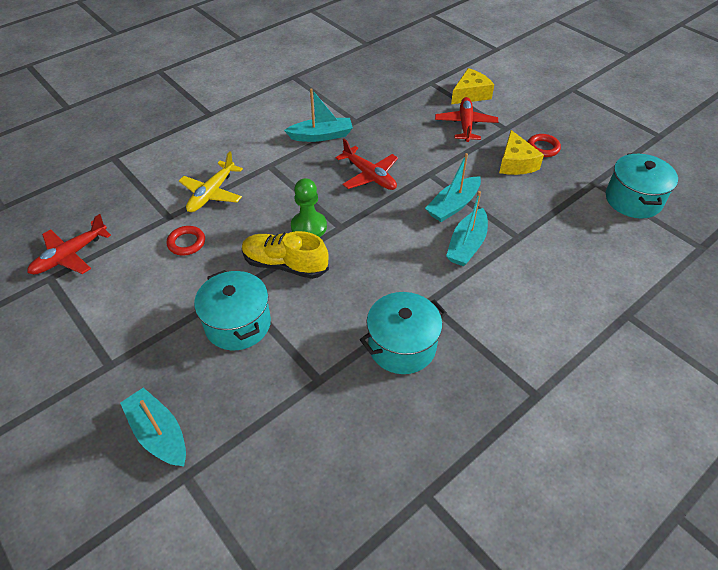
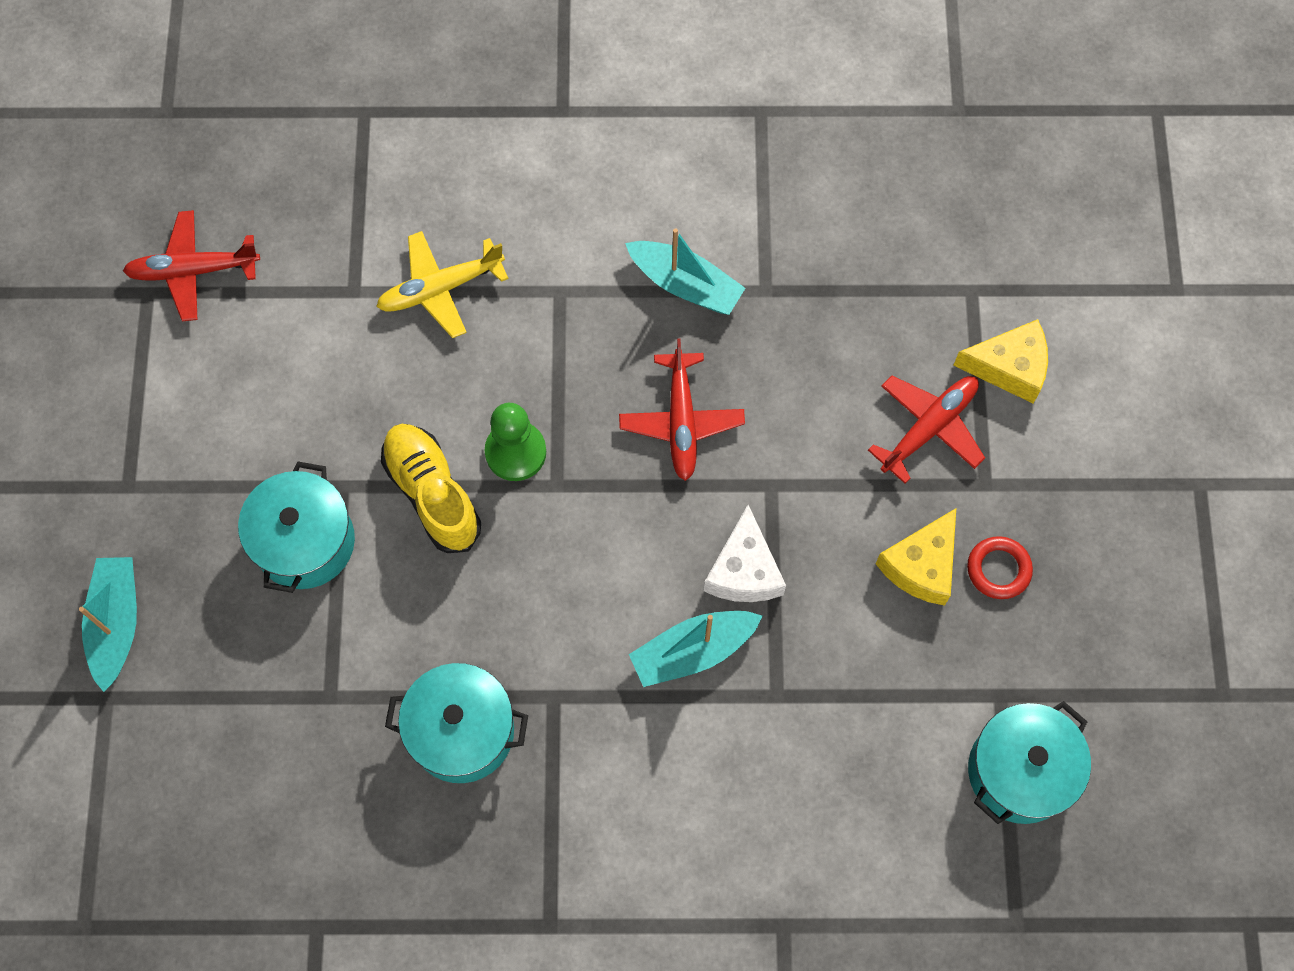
camera: 40 degrees right, 20 degrees up
(186, 243) = (342, 358): red ring -> none
(453, 206) = (744, 570): turquoise boat -> white cheese

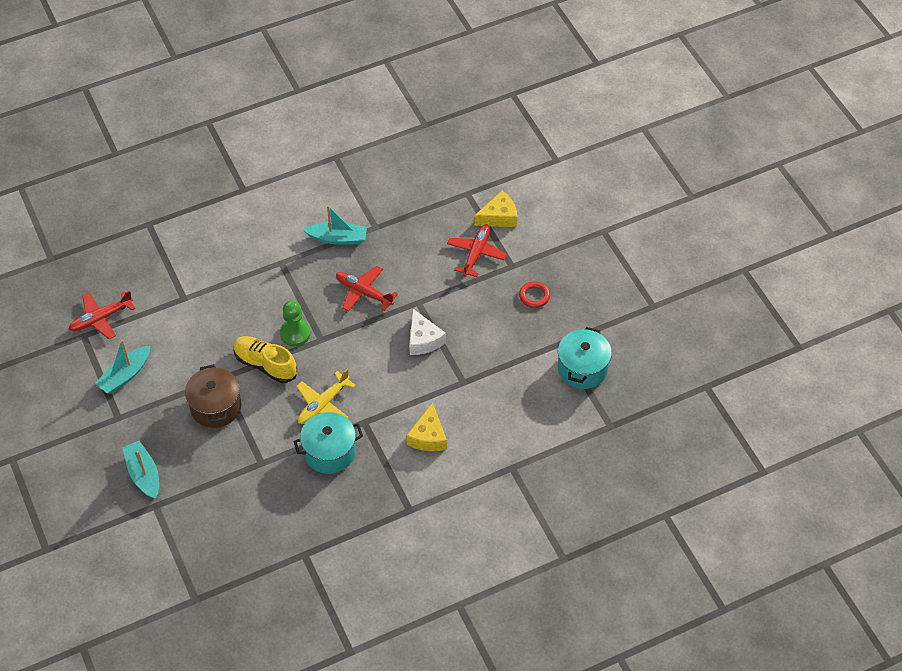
camera: 25 degrees left, 15 degrees down
(305, 542) = (216, 407): turquoise pot -> brown pot
(441, 288) = (224, 282): yellow plane -> yellow plane (323, 404)
(681, 421) = (364, 292): red plane -> red plane turned 150 degrees clockwise
(693, 651) = (417, 380): turquoise boat -> turquoise boat (125, 375)
(921, 565) = (500, 307): yellow cheese -> yellow cheese (428, 436)

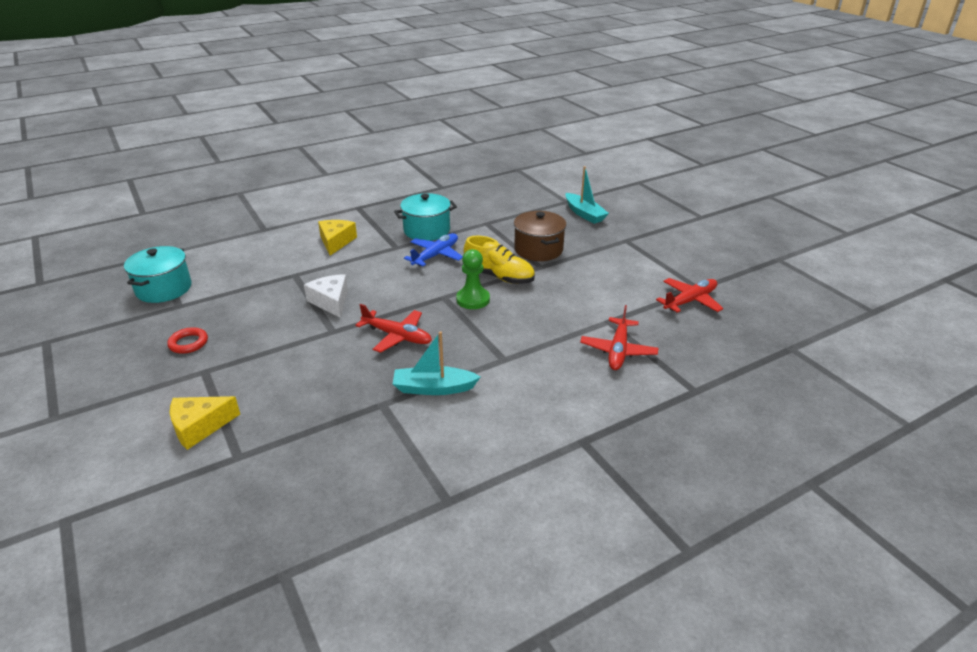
camera: 175 degrees right, 20 degrees down
(125, 375) = (636, 264): turquoise boat -> none
(323, 404) = (435, 255): yellow plane -> blue plane
(476, 254) = (247, 381): red plane -> red plane (618, 350)

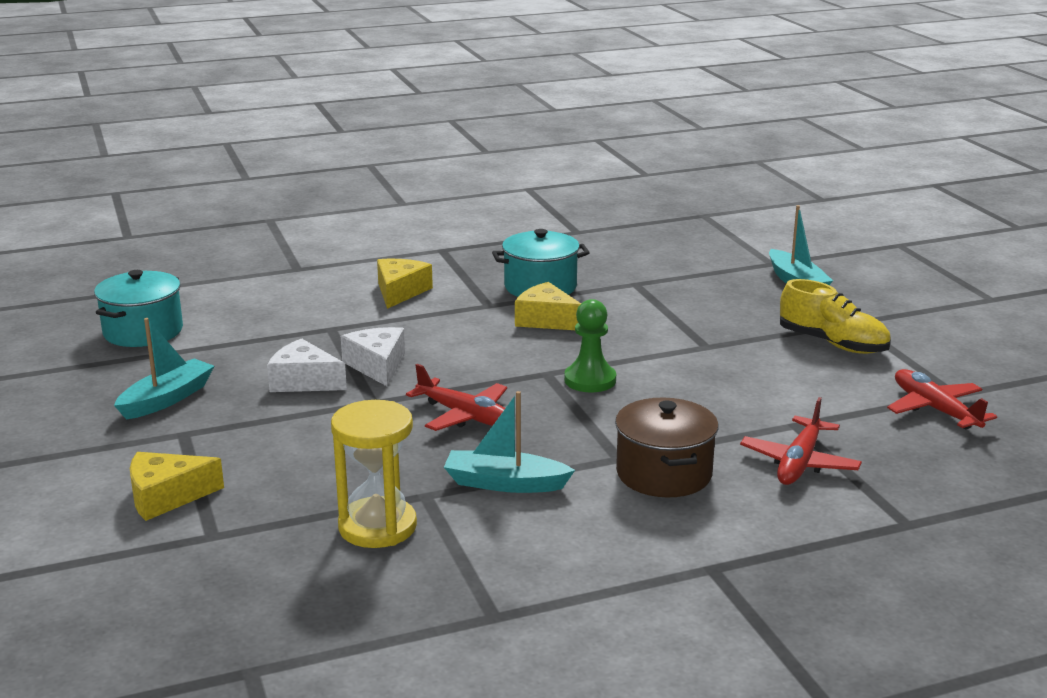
camera: 10 degrees right, 10 degrees down
(188, 343) = (167, 399): red ring -> turquoise boat
(283, 319) = (304, 381): none -> white cheese
(354, 434) = (377, 527): none -> yellow hourglass
(435, 255) = (546, 320): blue plane -> yellow cheese
(499, 277) = (637, 354): yellow shoe -> yellow shoe (832, 344)
(538, 250) = (709, 324): brown pot -> brown pot (664, 474)
(690, 301) = (935, 409): red plane -> red plane turned 90 degrees counterclockwise

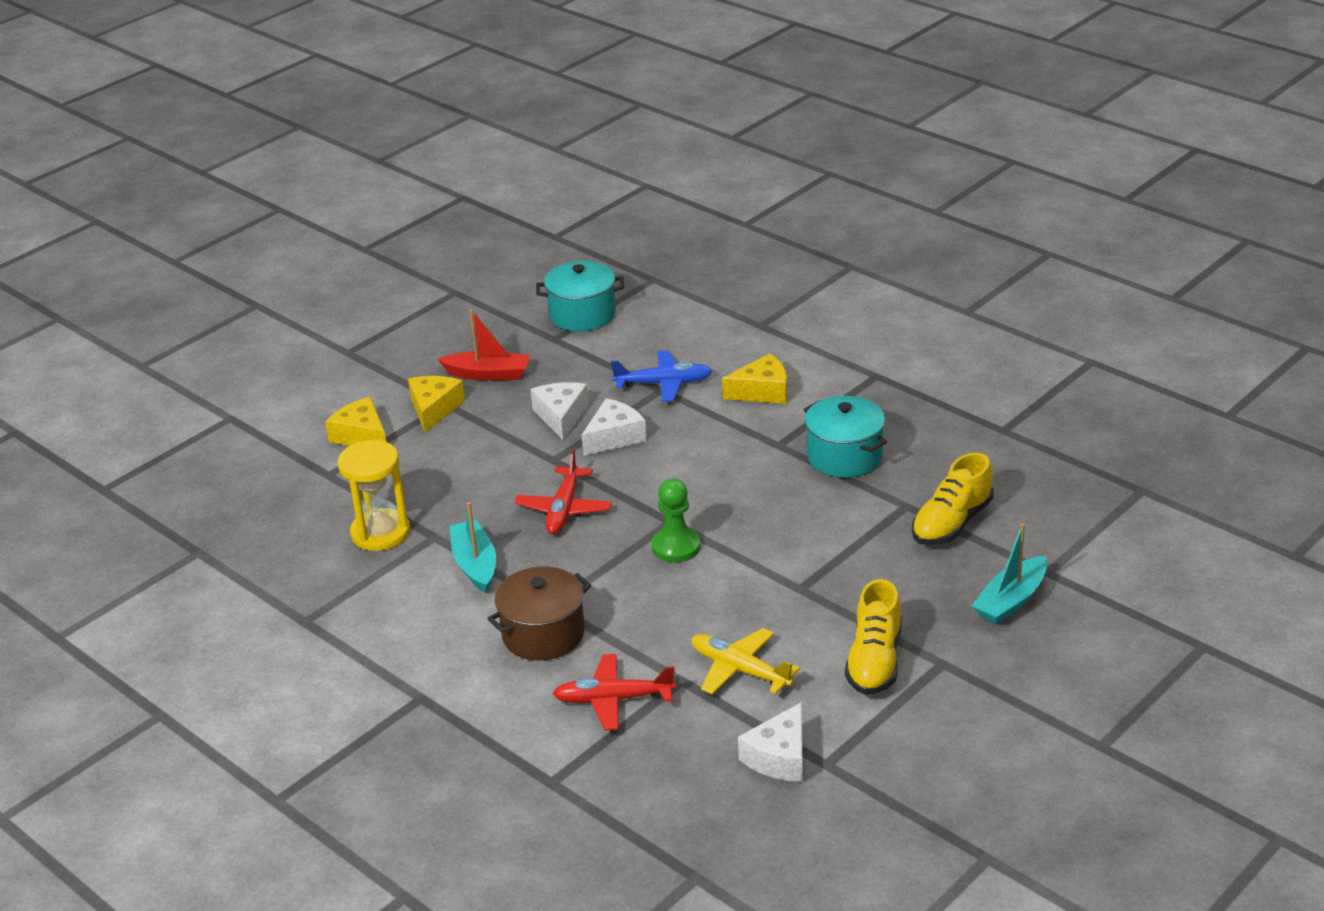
camera: 65 degrees right, 10 degrees up
(167, 399) = (488, 374): turquoise boat -> red boat
(323, 325) = (663, 384): none -> blue plane
(546, 320) = (775, 485): yellow cheese -> yellow cheese (434, 409)
(677, 275) = (951, 523): none -> yellow shoe
(801, 396) = (740, 670): none -> yellow plane
(935, 409) = (779, 757): red plane -> white cheese

